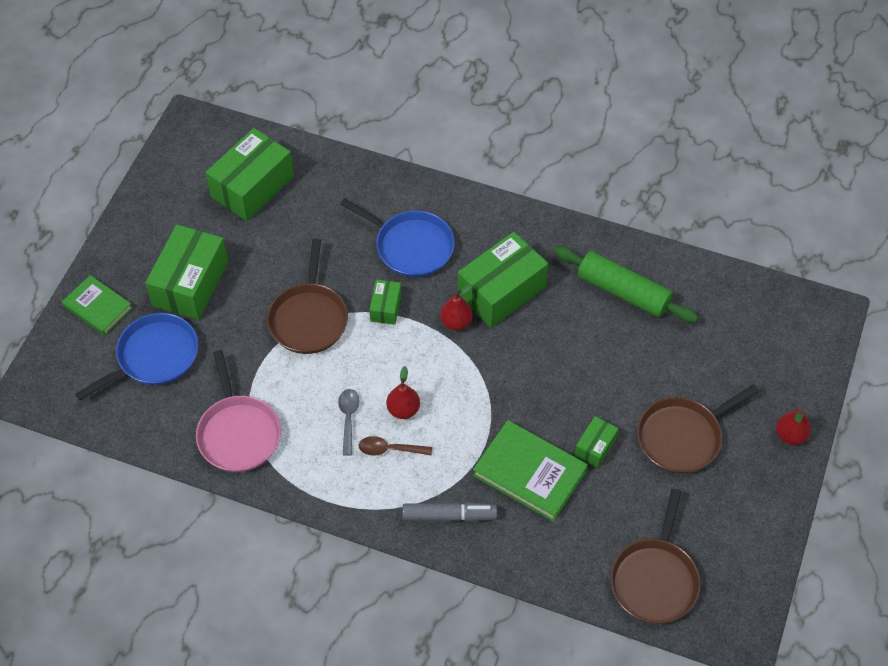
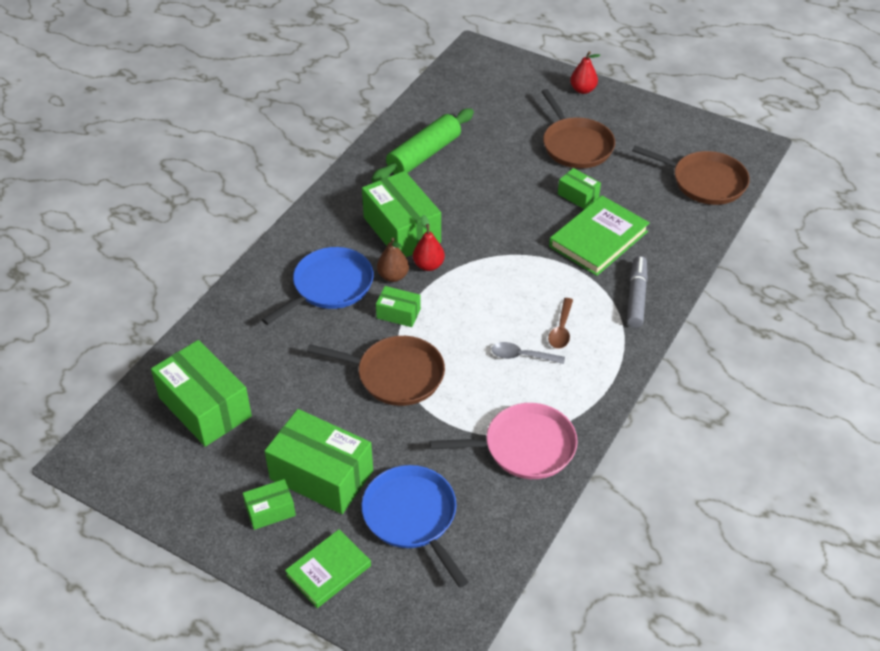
camera: 80 degrees left, 10 degrees down
(151, 256) = (270, 511): none -> green box
(403, 409) = (519, 314): red pear -> none
(435, 295) = (393, 276): none -> brown pear

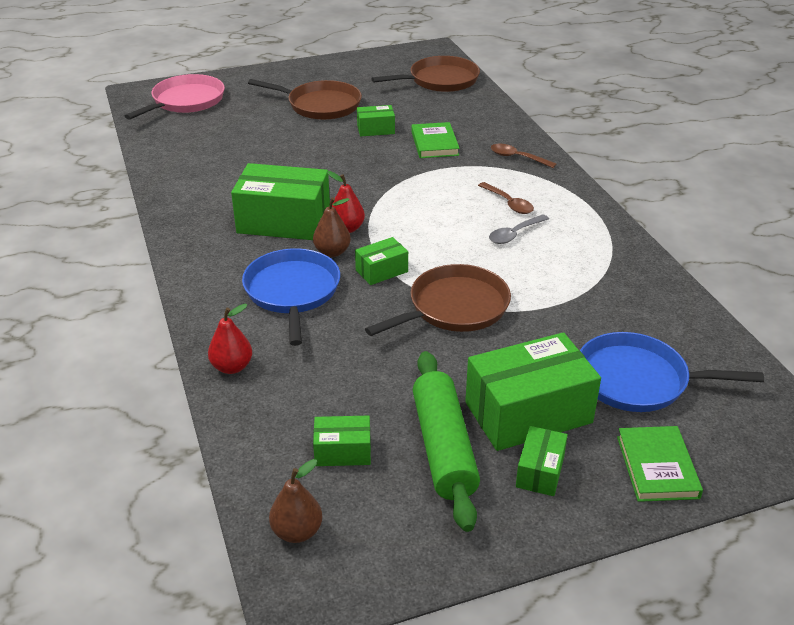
camera: 50 degrees left, 10 degrees down
(126, 428) = (297, 531): none -> brown pear
(205, 407) = (343, 451): green box -> green box, size x0.49
(424, 155) = (213, 169): green rolling pin -> green rolling pin (443, 448)
(524, 447) = (617, 281): pink pan -> pink pan (186, 101)
(583, 90) = (267, 75): red pear -> red pear (232, 367)
(598, 239) = (434, 143): green book -> green book, size x0.65
(636, 297) = (517, 157): grey marker -> brown spoon

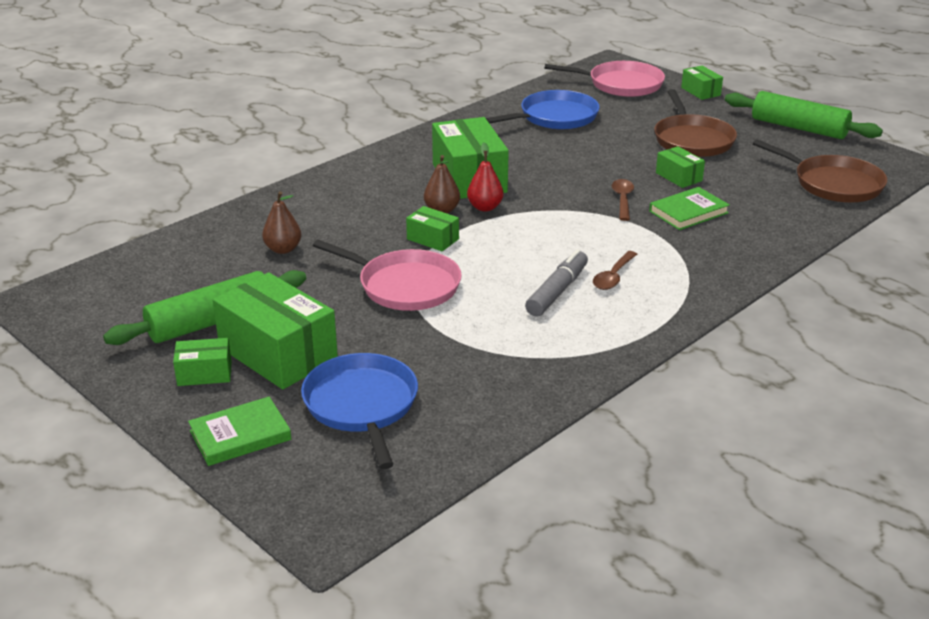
camera: 65 degrees right, 5 degrees down
(232, 367) = (256, 212): red pear -> none
(292, 292) = (369, 209): blue pan -> blue pan (555, 117)
(297, 531) = (94, 284): brown pear -> brown pear (283, 249)
(343, 451) = (184, 280): green box -> green box (700, 91)
(345, 63) = (799, 128): none -> green rolling pin
(454, 307) = (404, 286): brown pan -> pink pan
(514, 234) = (557, 291): grey spoon -> grey marker
(517, 157) = (714, 263): brown spoon -> brown spoon (622, 199)

